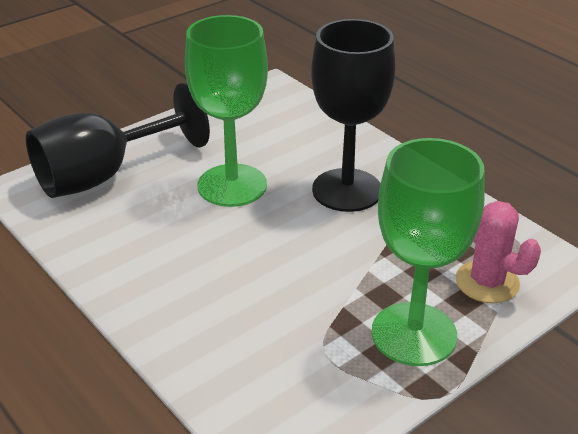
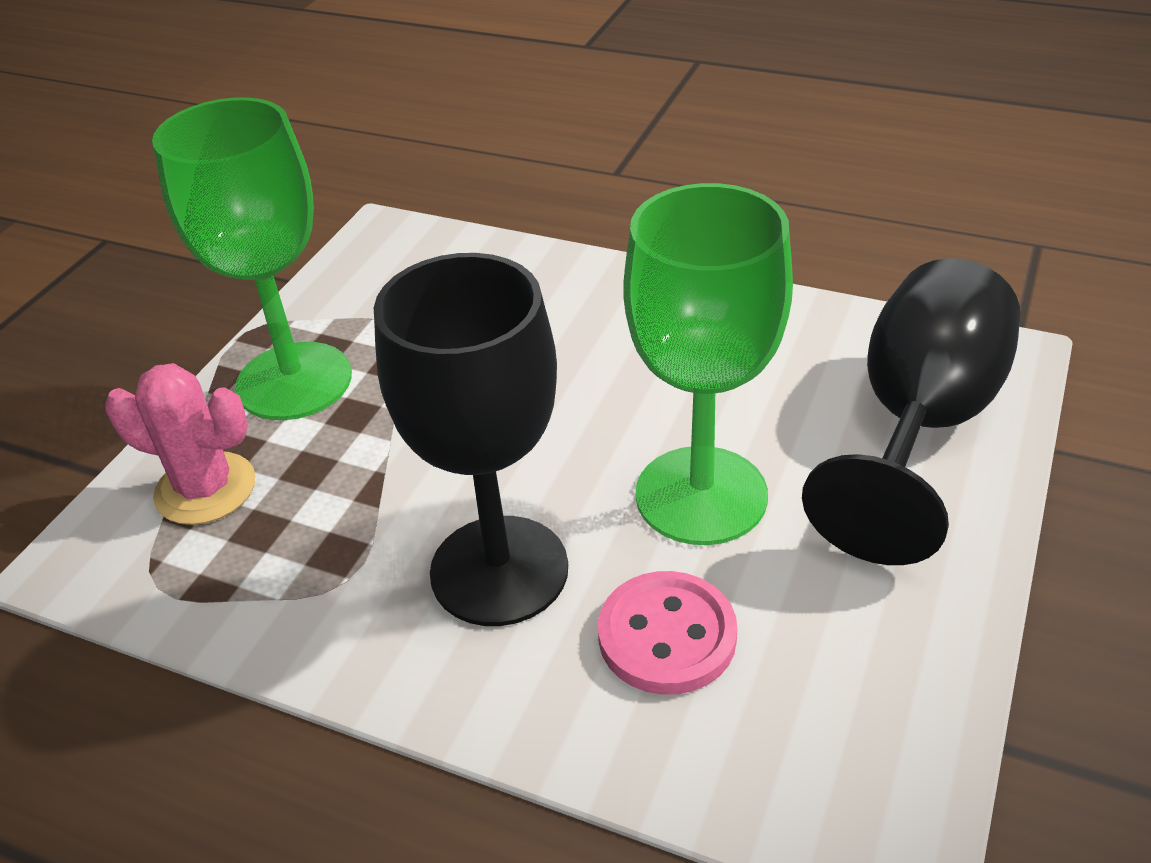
camera: 155 degrees right, 5 degrees up
(294, 147) = (667, 636): none -> pink button

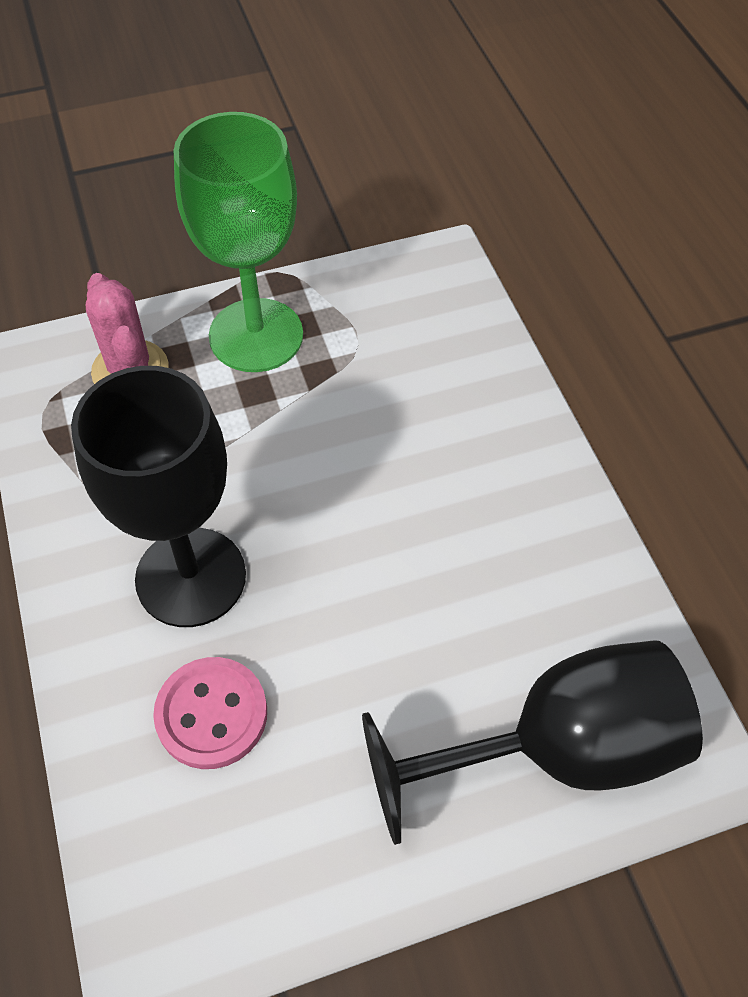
camera: 45 degrees right, 15 degrees up
(701, 495) = (354, 648): green goblet -> none

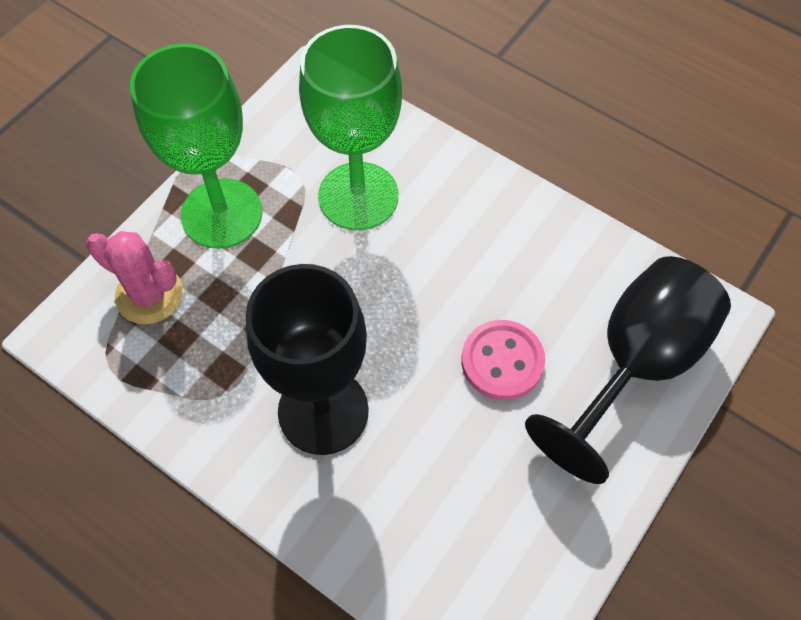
camera: 35 degrees left, 5 degrees up
(211, 714) = (414, 489): pink button -> pink button (502, 361)
(399, 393) = (358, 196): none -> green goblet

